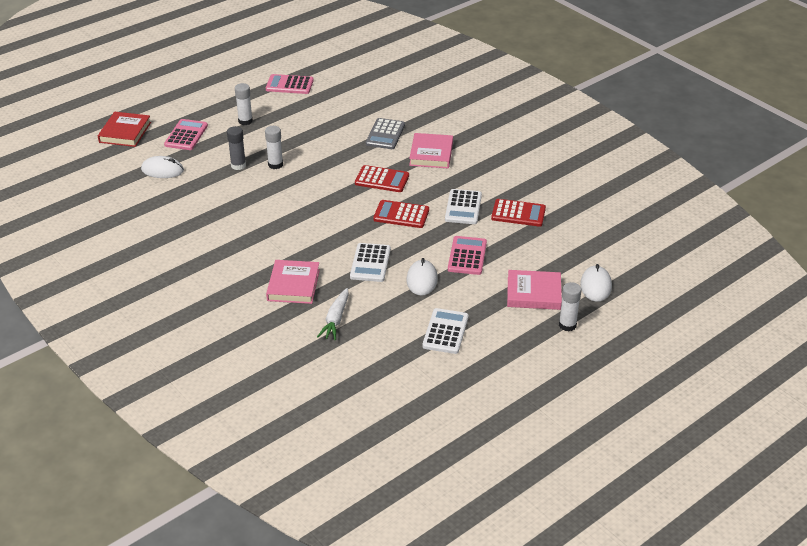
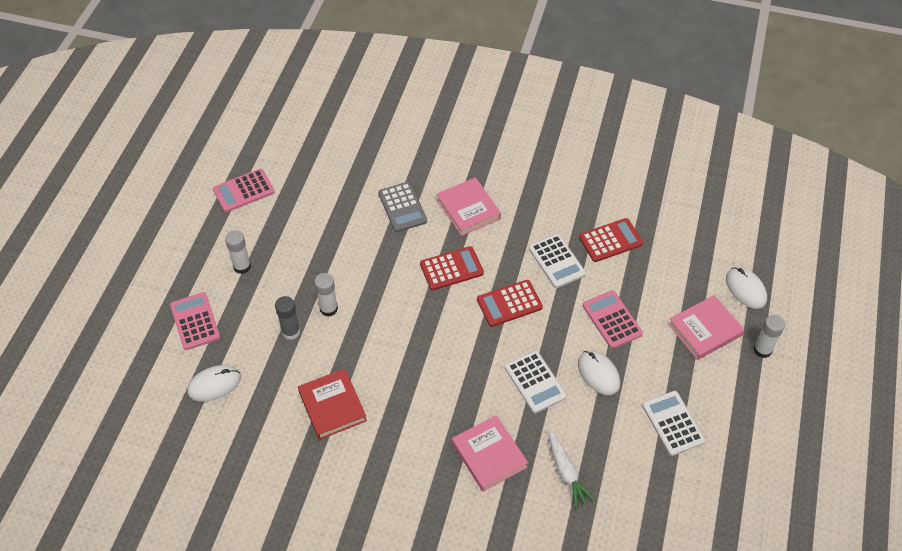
camera: 35 degrees left, 15 degrees up
(125, 132) = (120, 355): red book -> red book (332, 406)

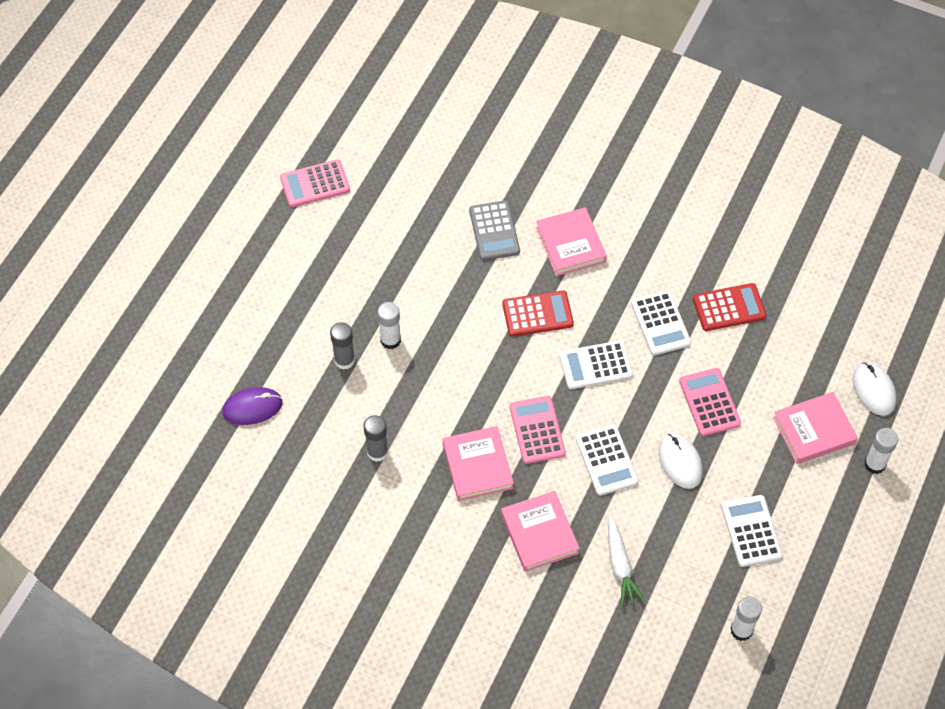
camera: 10 degrees right, 5 degrees up
(195, 321) = (240, 332): pink calculator -> pink calculator (537, 430)
(214, 384) = (252, 407): white mouse -> purple mouse
(242, 266) = (301, 275): white glue stick -> white glue stick (741, 630)
(332, 406) = (377, 452): red book -> grey glue stick
(423, 404) = (477, 466): none -> pink book
(509, 304) = (596, 365): red calculator -> white calculator

